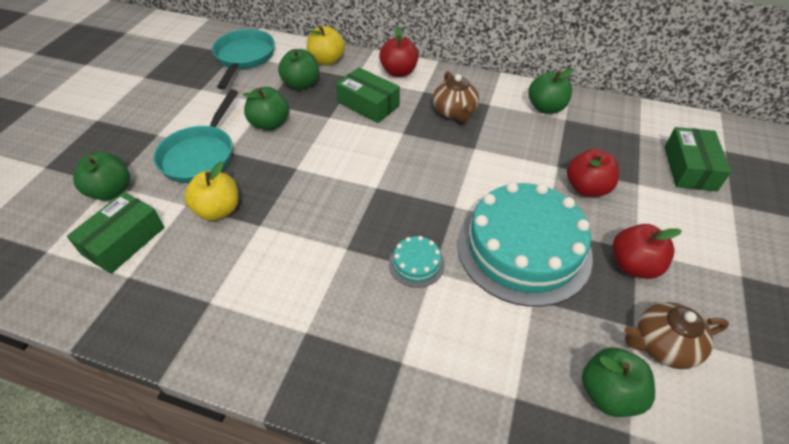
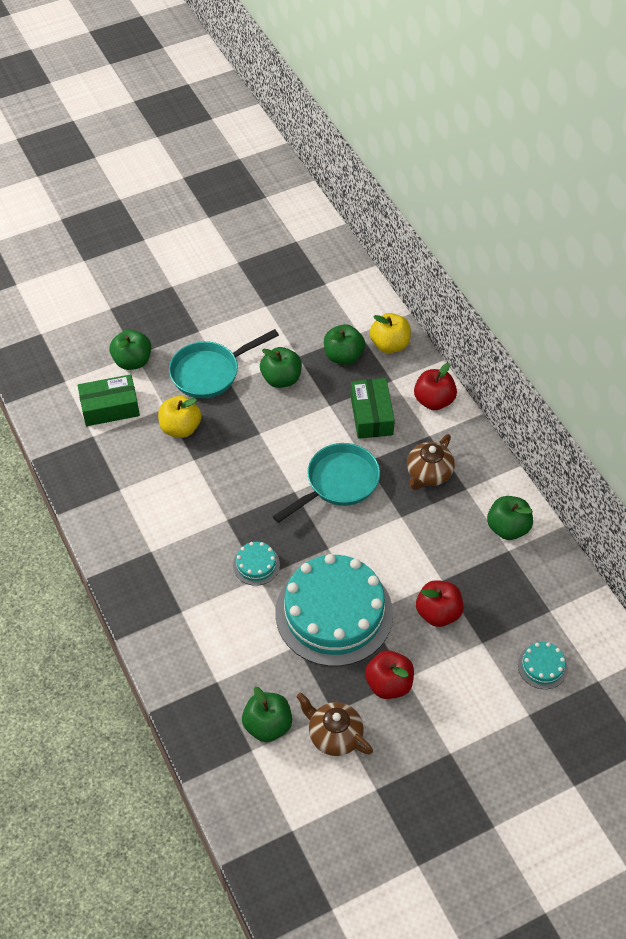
camera: 45 degrees right, 5 degrees up
(244, 58) = (328, 294): turquoise pan -> turquoise pan (338, 483)
(689, 168) = (542, 666): green box -> turquoise cake

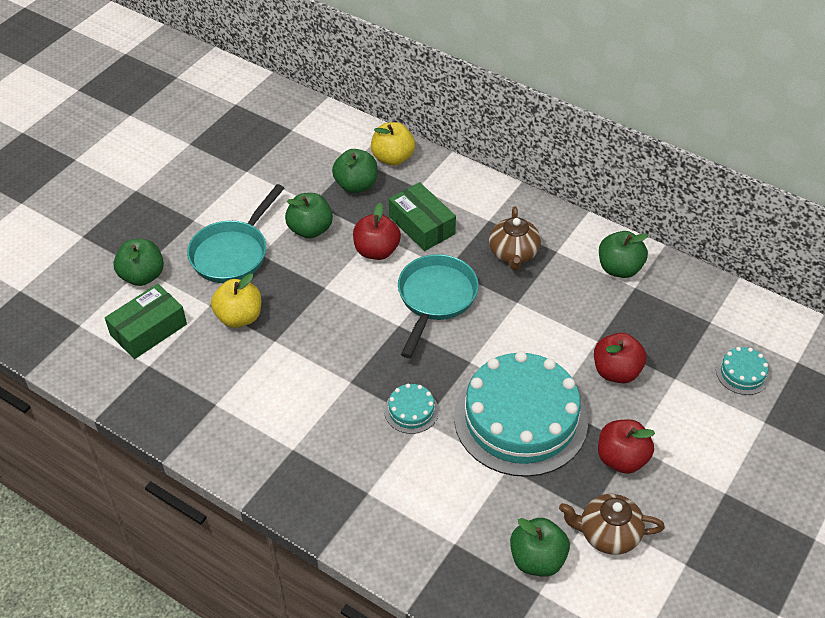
camera: 30 degrees left, 5 degrees down
(434, 401) = (470, 189): red apple -> red apple (376, 251)

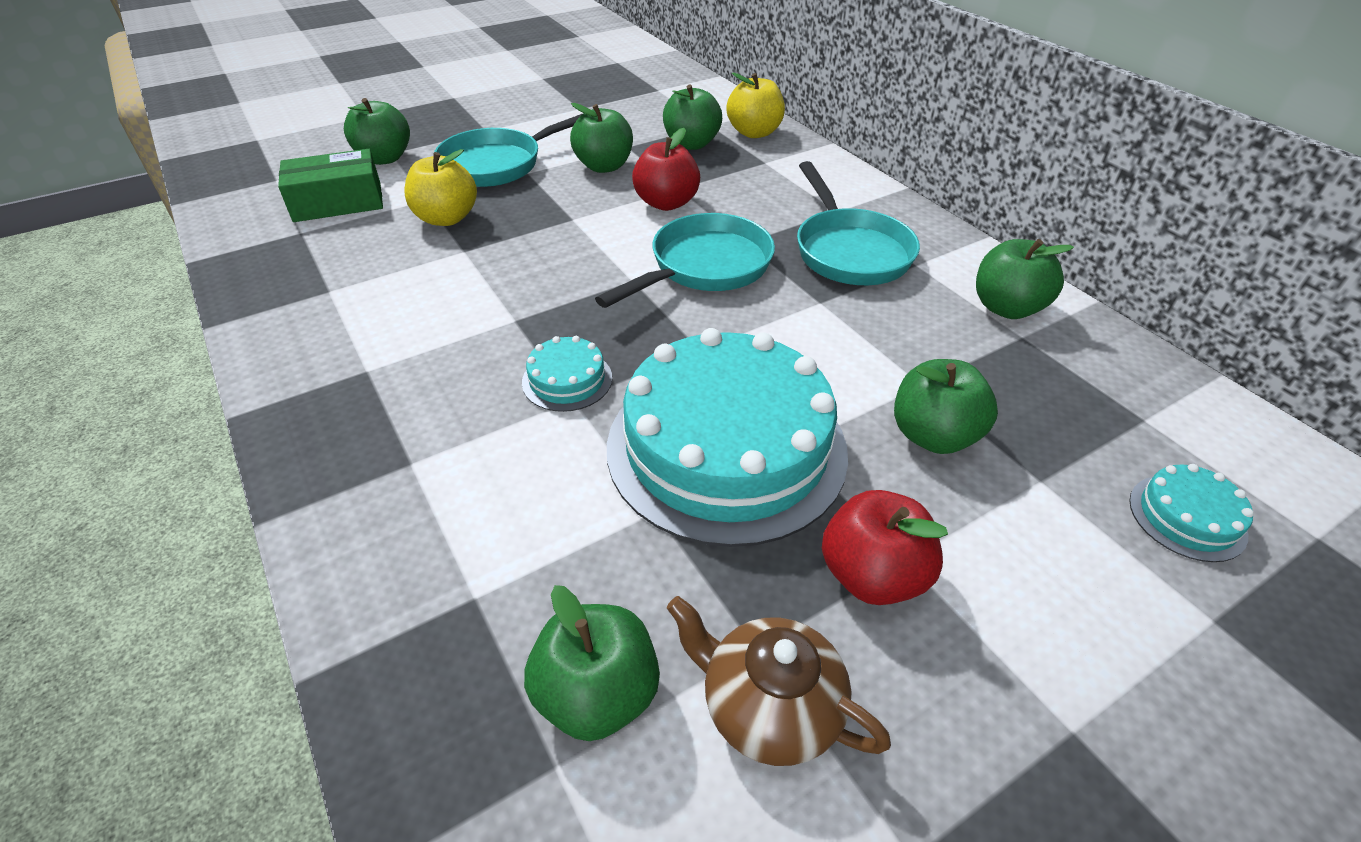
camera: 25 degrees right, 5 degrees down
(421, 225) = (743, 195): green box -> none
(513, 254) = (849, 251): brown teapot -> turquoise pan
(616, 371) = (933, 435): red apple -> green apple

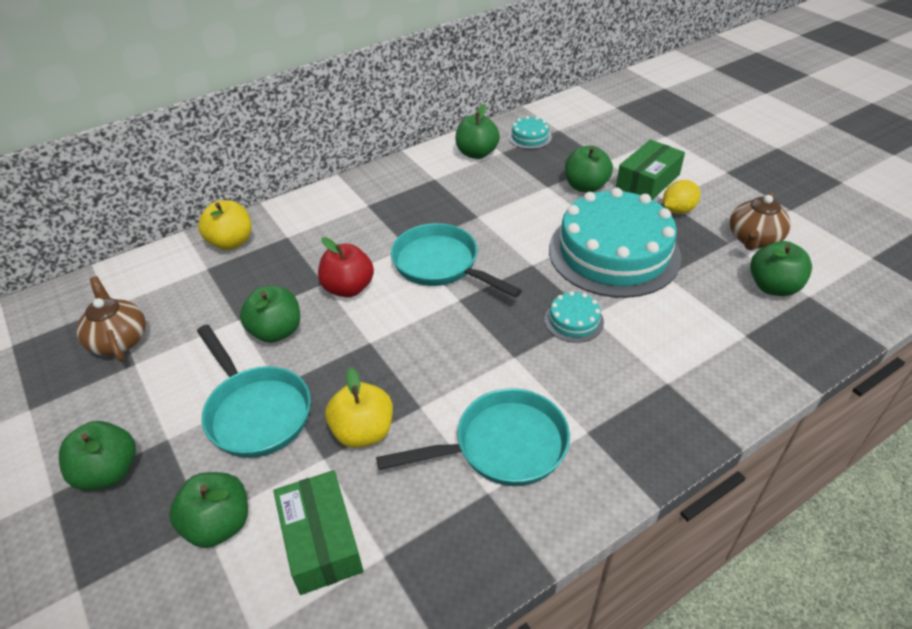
camera: 90 degrees left, 0 degrees up
(612, 98) = (119, 340): none -> brown teapot
(691, 144) = (244, 278): green apple -> green apple (109, 472)
(849, 251) = (419, 202): turquoise pan -> turquoise pan (502, 446)
(872, 575) = (678, 210): red apple -> yellow lemon
(979, 541) = (648, 181): none -> green box
(1187, 517) = (615, 131): turquoise cake -> turquoise cake (529, 137)

